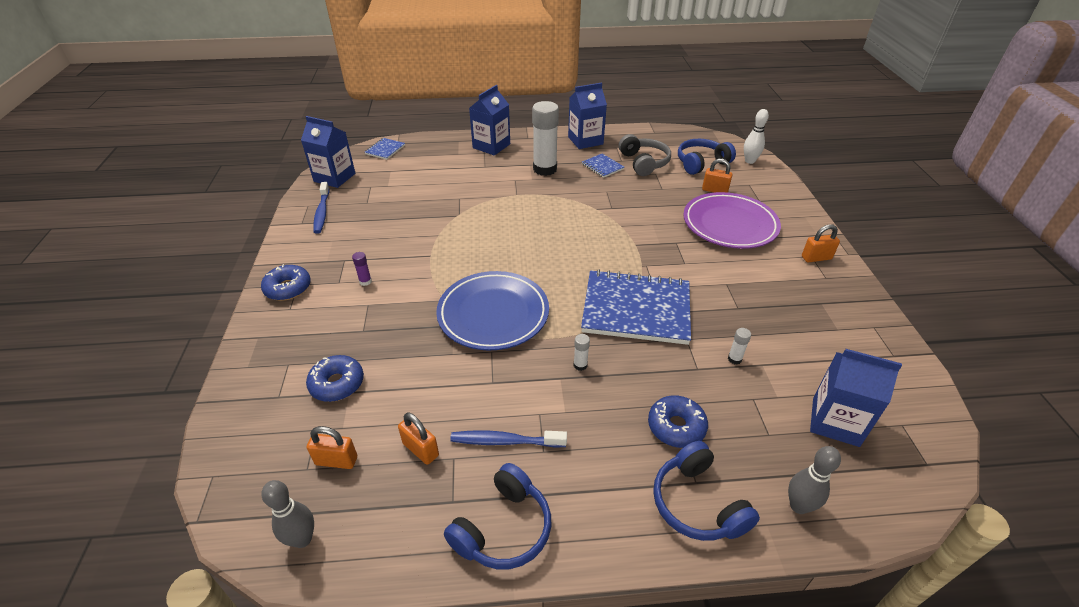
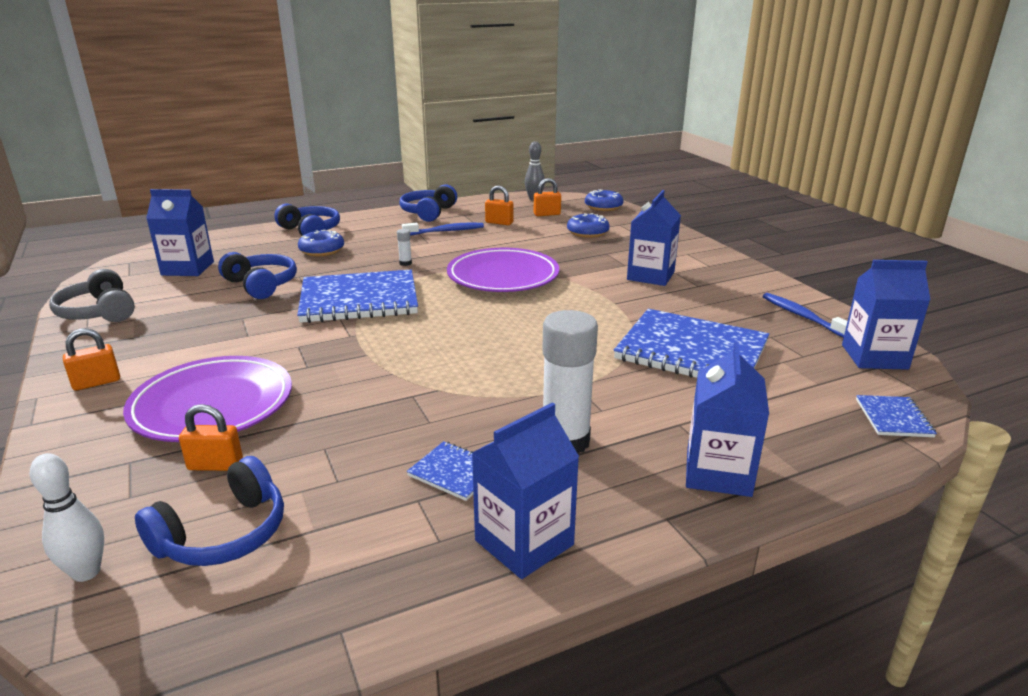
camera: 160 degrees right, 15 degrees down
(288, 288) = (712, 262): blue donut -> blue donut (603, 207)
(365, 281) = (650, 276): purple glue stick -> blue carton
(429, 202) = (691, 351): none -> blue notebook
(493, 314) = (503, 276): blue plate -> purple plate
(643, 163) = (365, 503): grey headphones -> grey headphones (99, 312)
(734, 359) = (261, 285): white glue stick -> blue headphones
(798, 506) = (242, 238): grey bowling pin -> none

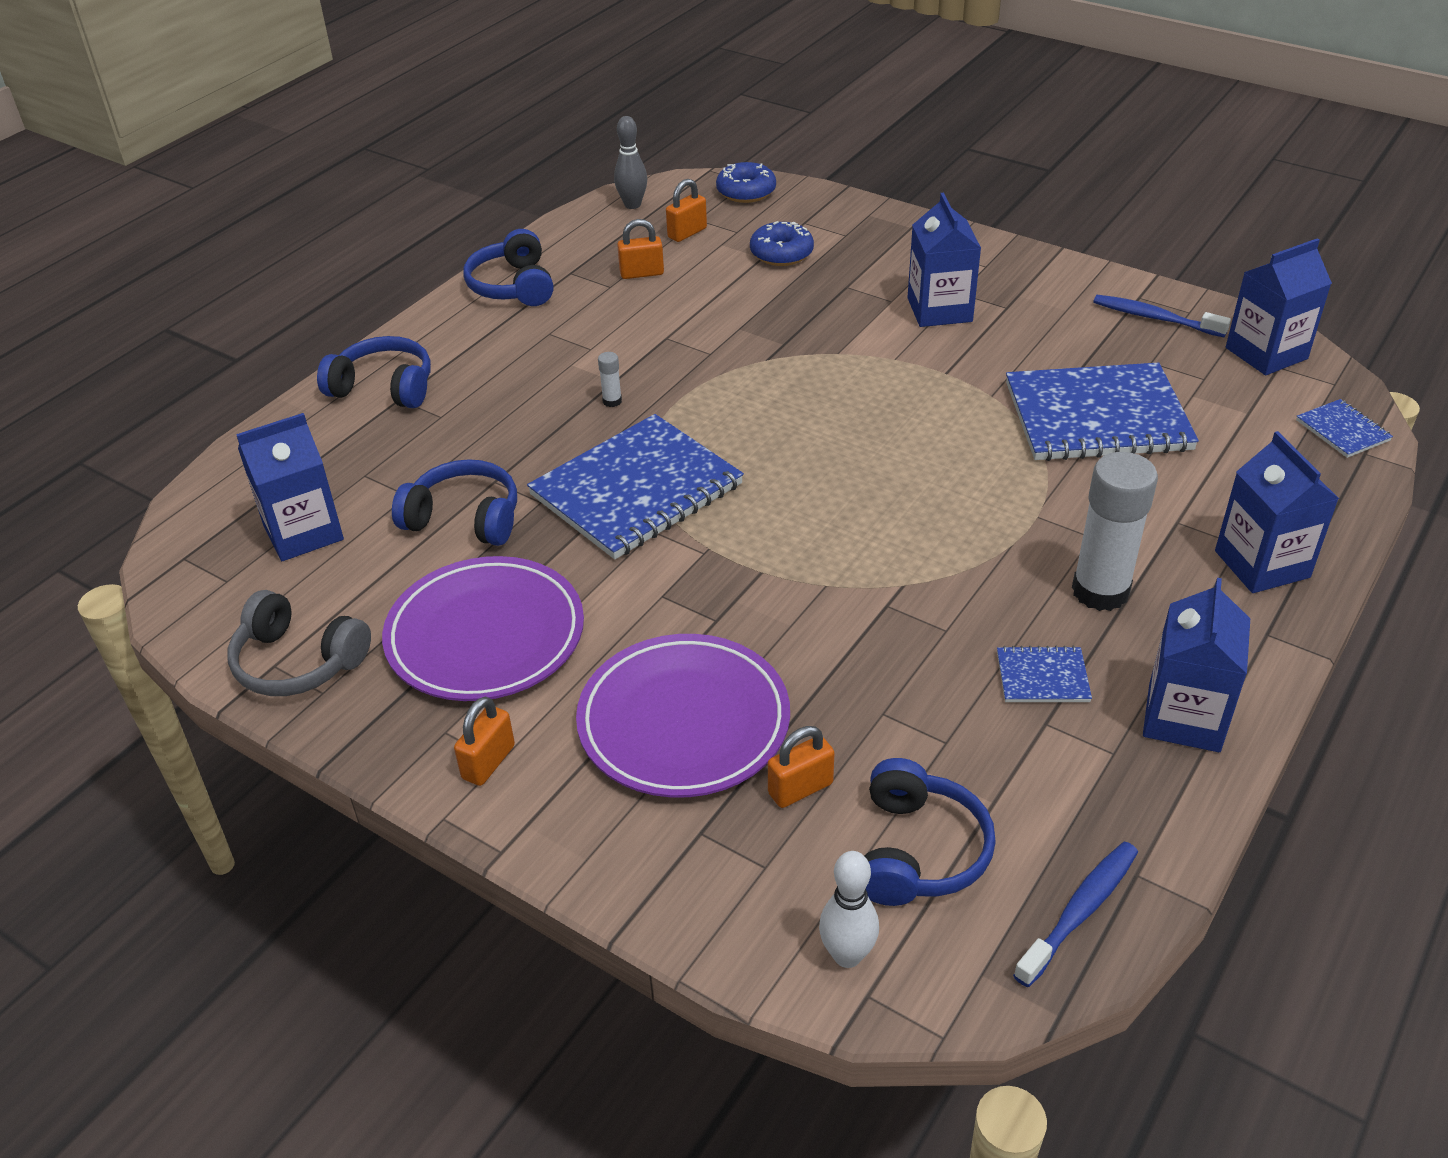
camera: 30 degrees left, 15 degrees up
(322, 250) = (458, 421): blue donut -> none
(446, 231) = (588, 317): blue toothbrush -> blue toothbrush (1080, 911)
(503, 276) = (767, 377): purple plate -> purple plate (485, 636)

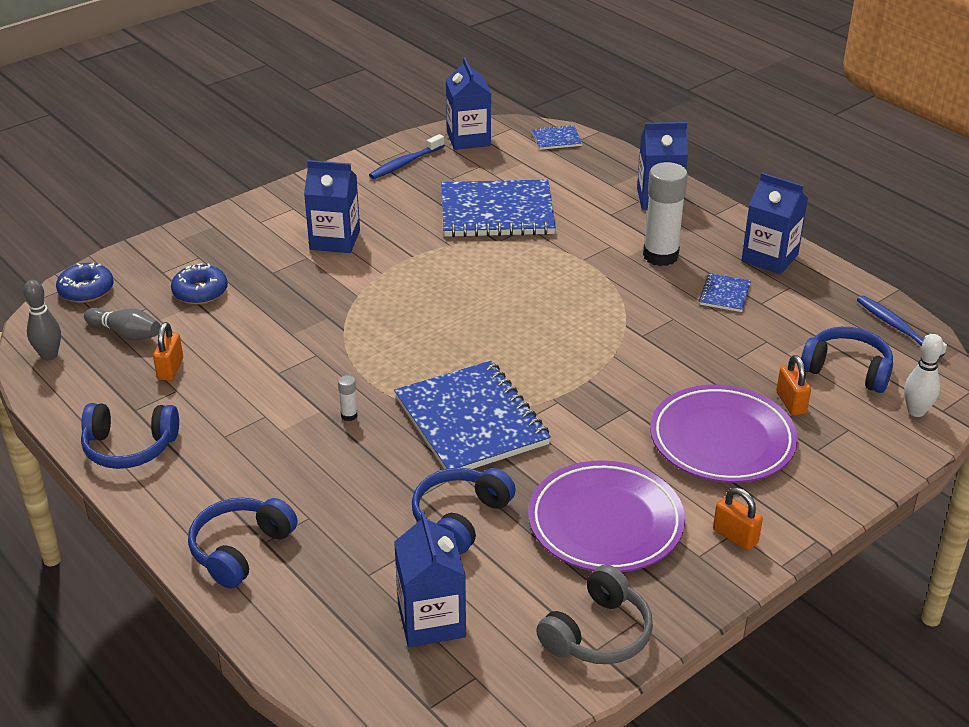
camera: 75 degrees left, 5 degrees down
(687, 233) = (126, 333): orange padlock -> grey bowling pin
(1097, 417) = (497, 212): blue notebook -> blue notebook turned 75 degrees clockwise

